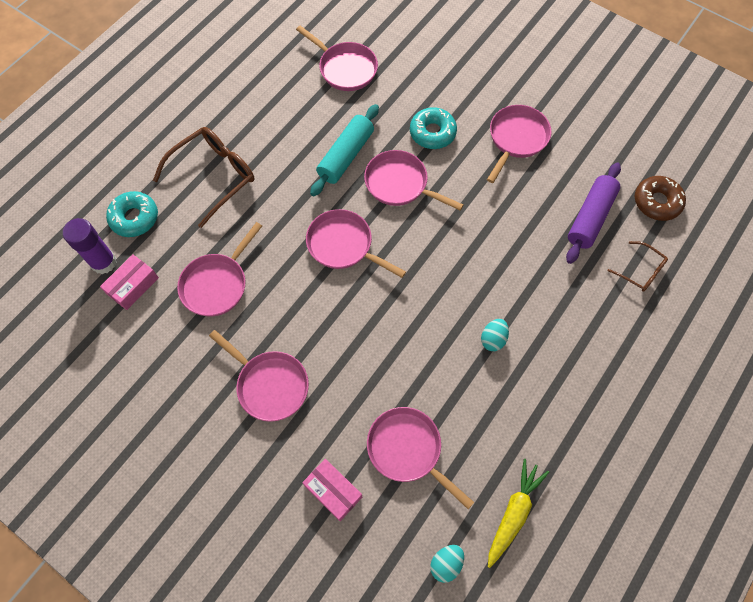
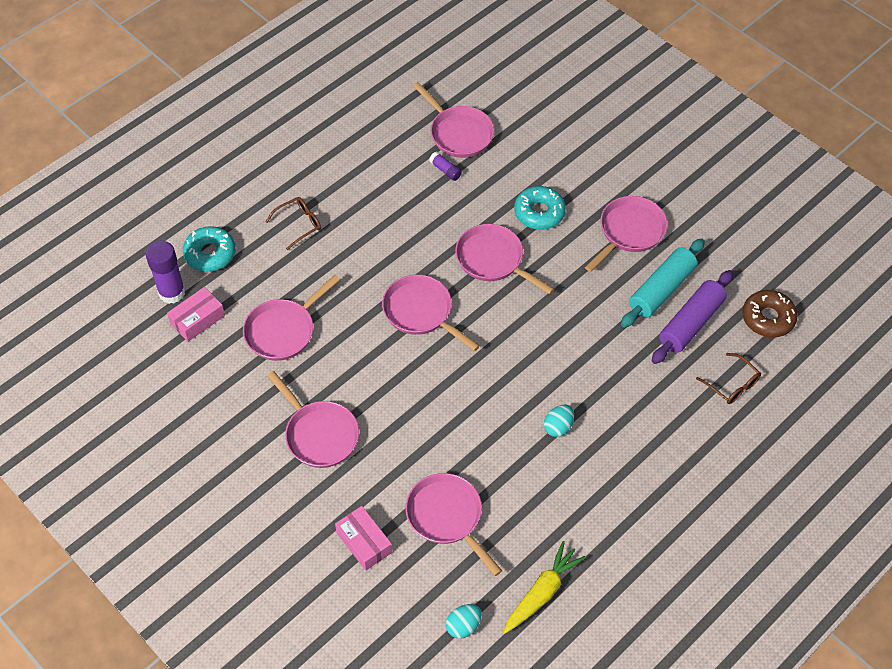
camera: 10 degrees right, 10 degrees down
(214, 176) = (299, 224): brown glasses -> brown glasses, size x0.53
(340, 105) = (445, 170): none -> purple glue stick
(346, 156) = (441, 223): turquoise rolling pin -> turquoise rolling pin (661, 290)

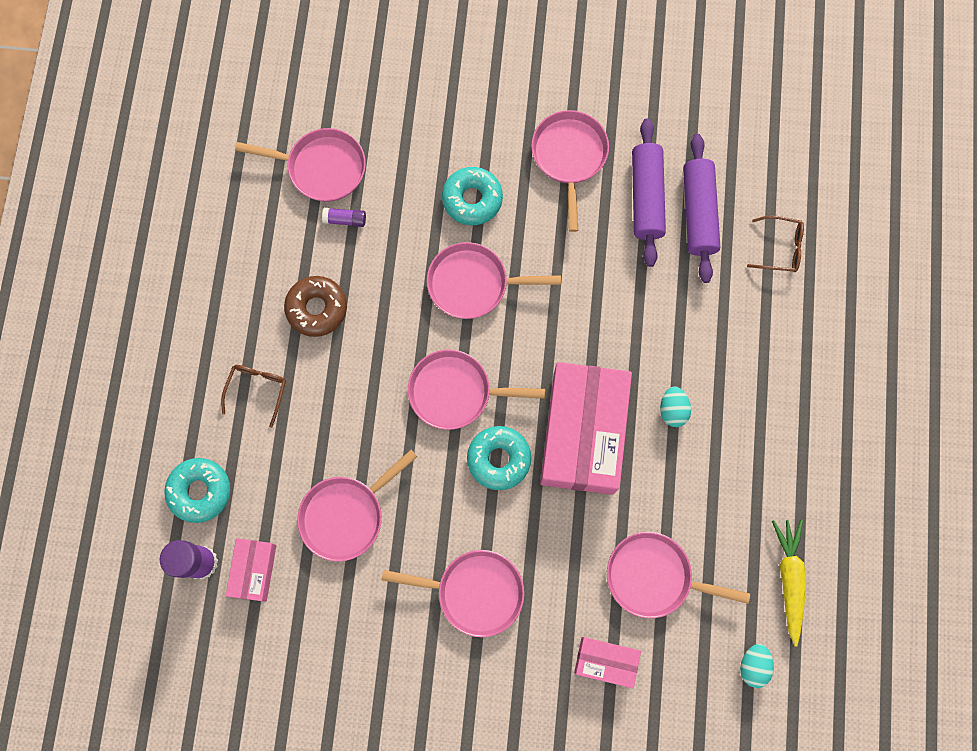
camera: 40 degrees left, 20 degrees up
(283, 331) = (346, 515): pink pan -> pink pan turned 45 degrees clockwise
(411, 370) = (499, 459): none -> turquoise donut
(482, 396) = (583, 433): none -> pink box
(661, 290) = (646, 197): turquoise rolling pin -> purple rolling pin
(768, 318) = (757, 156): brown donut -> brown donut (317, 308)

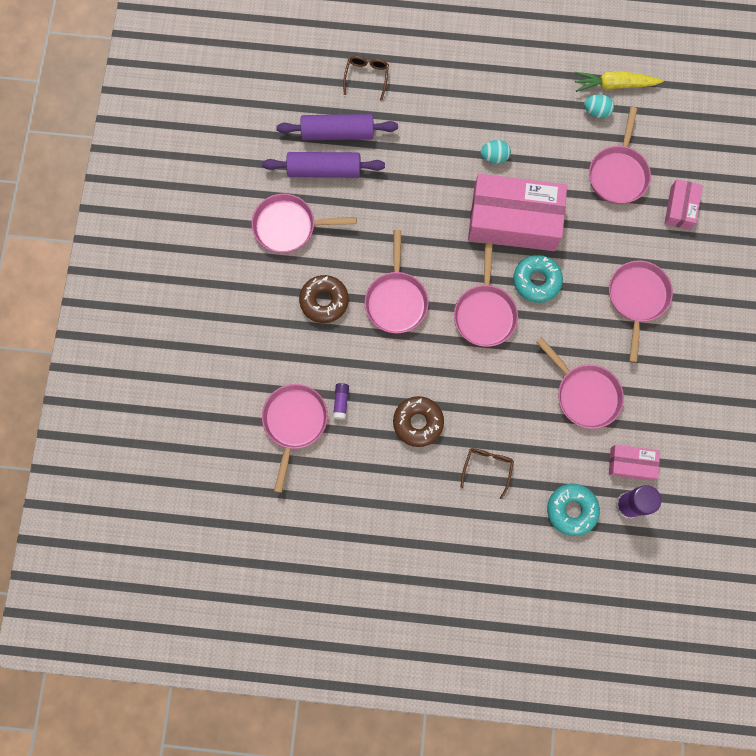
camera: 90 degrees left, 0 degrees up
(257, 390) = (487, 468): brown glasses -> brown glasses turned 90 degrees clockwise
(472, 199) = (324, 301): turquoise donut -> brown donut
(753, 665) = (675, 111): turquoise egg -> turquoise egg (596, 111)

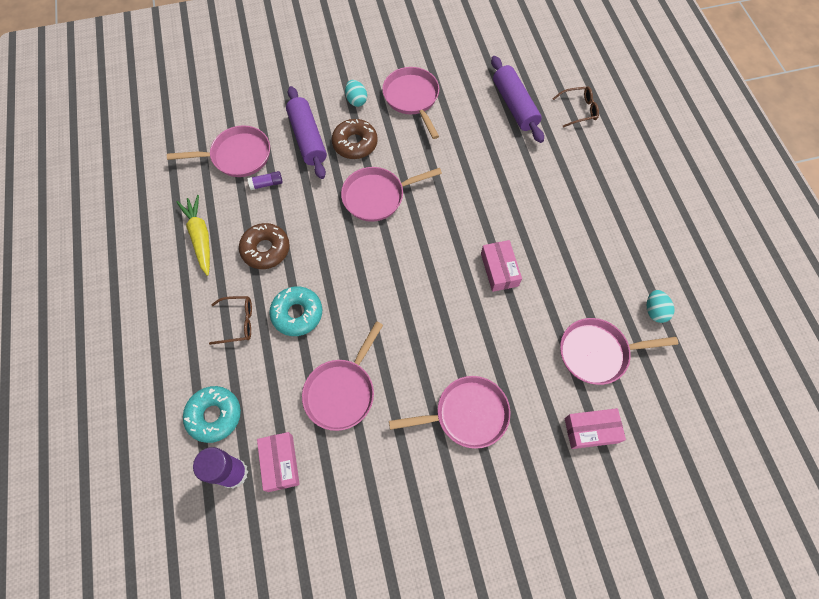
camera: 70 degrees right, 10 degrees down
(324, 170) = (475, 107): purple rolling pin -> purple rolling pin (307, 138)
(485, 313) = (393, 273): pink pan -> none
(494, 157) = (556, 233): turquoise egg -> turquoise egg (356, 100)
(514, 220) = (499, 270): pink box -> pink box, size x0.48
(536, 281) = (445, 309): turquoise donut -> turquoise donut (297, 314)
(614, 85) = (694, 319): yellow carrot -> yellow carrot (200, 237)

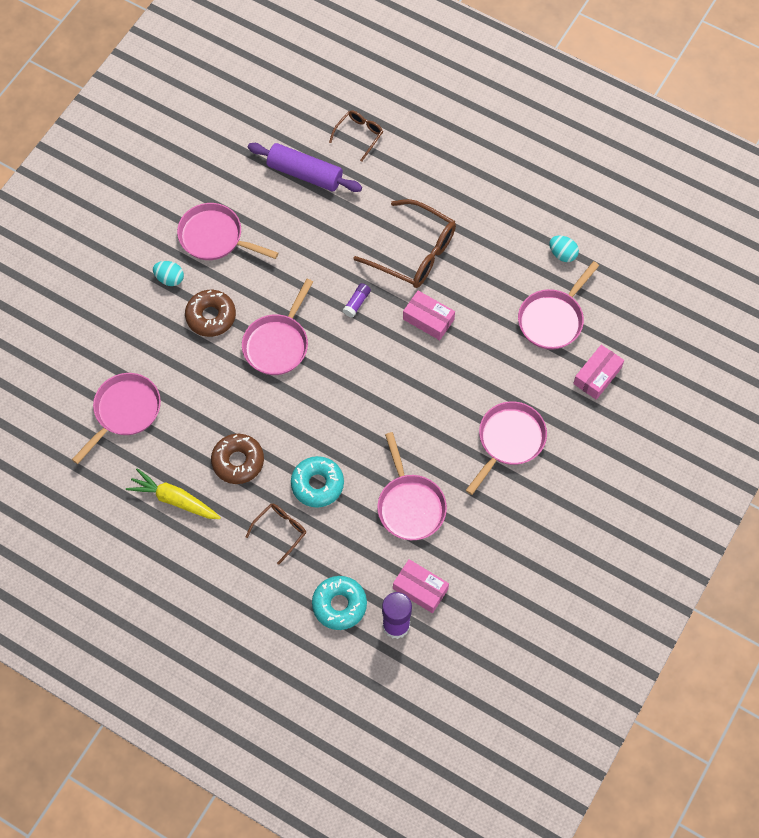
camera: 45 degrees left, 0 degrees up
(266, 184) = (177, 412): purple glue stick -> purple glue stick (356, 303)
(307, 138) = (166, 346): purple rolling pin -> none
(538, 216) = (414, 252): none -> brown glasses

